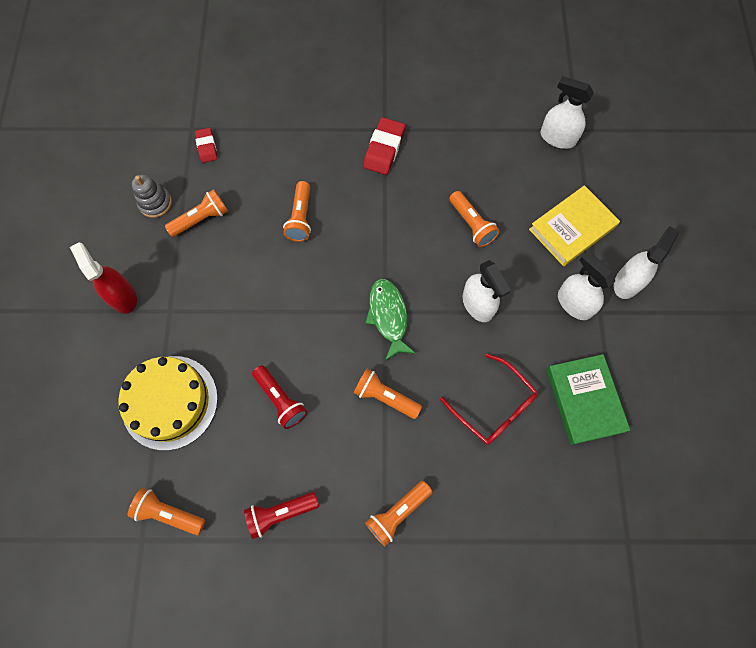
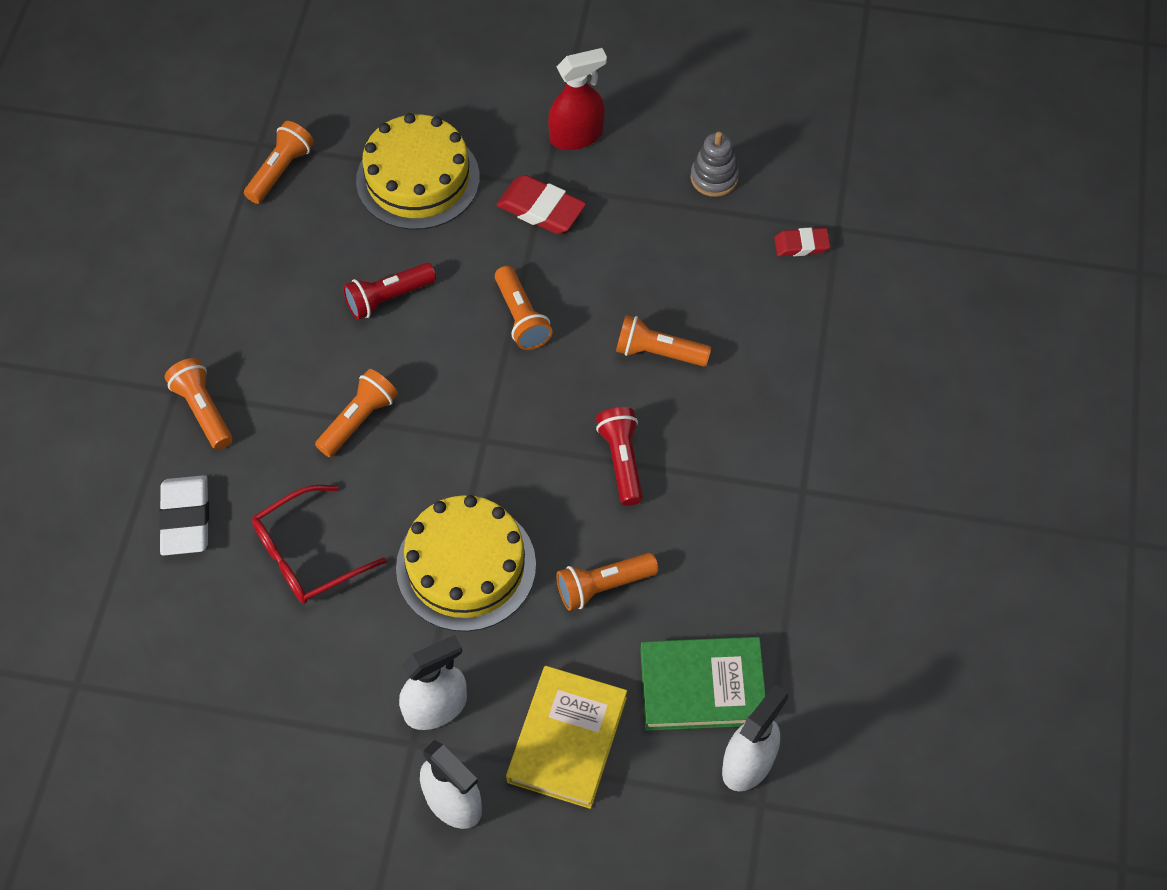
camera: 100 degrees right, 10 degrees down
(201, 219) = (678, 230): orange flashlight -> orange flashlight (521, 317)
(280, 513) = (244, 283): red flashlight -> red flashlight (622, 461)
(384, 149) = (764, 483): red eraser -> red eraser (541, 209)
(388, 316) = (475, 443): green fish -> none
(477, 305) = (466, 566): white spray bottle -> yellow cake
(487, 500) = (186, 519): none -> white eraser
(572, 228) = (567, 739): yellow book -> yellow book turned 45 degrees clockwise
(584, 400) = (282, 680): green book -> green book (702, 687)

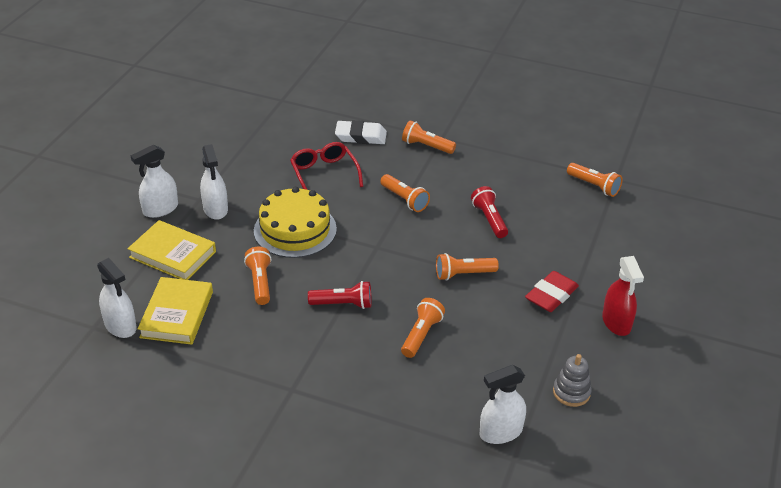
camera: 100 degrees right, 20 degrees down
(203, 410) = (426, 146): orange flashlight -> orange flashlight turned 135 degrees counterclockwise
(418, 179) = (583, 242): yellow cake -> none
(702, 687) = (177, 314): green book -> yellow book
(801, 245) = (500, 432): red eraser -> white spray bottle

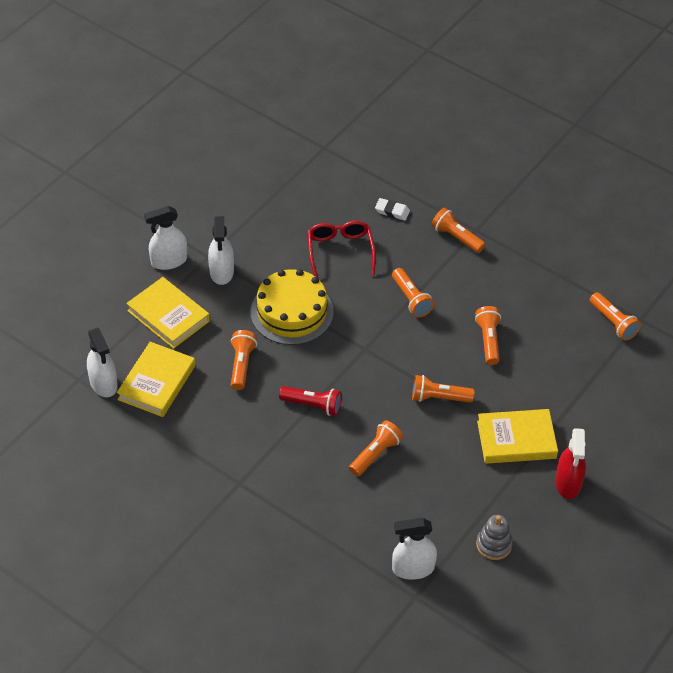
camera: 15 degrees right, 10 degrees up
(361, 136) = (392, 211): white eraser -> white eraser, size x0.62
(489, 219) = (488, 340): red flashlight -> orange flashlight
(551, 295) = (516, 440): red eraser -> yellow book

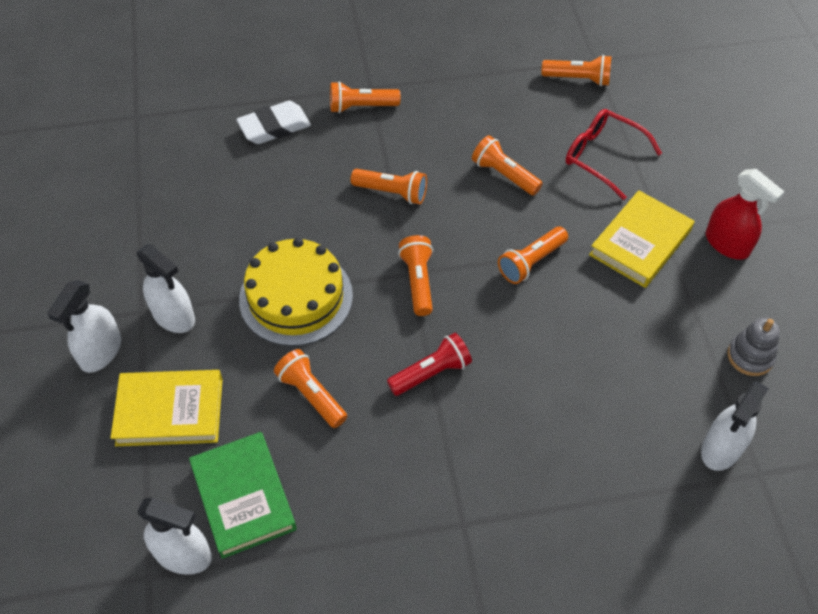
camera: 45 degrees left, 5 degrees up
(156, 382) = (243, 497): yellow book -> green book
(340, 251) = (271, 200): red glasses -> red glasses (602, 157)
(375, 454) = (547, 367): orange flashlight -> orange flashlight (418, 281)
(392, 211) = (274, 127): white eraser -> white eraser, size x1.62

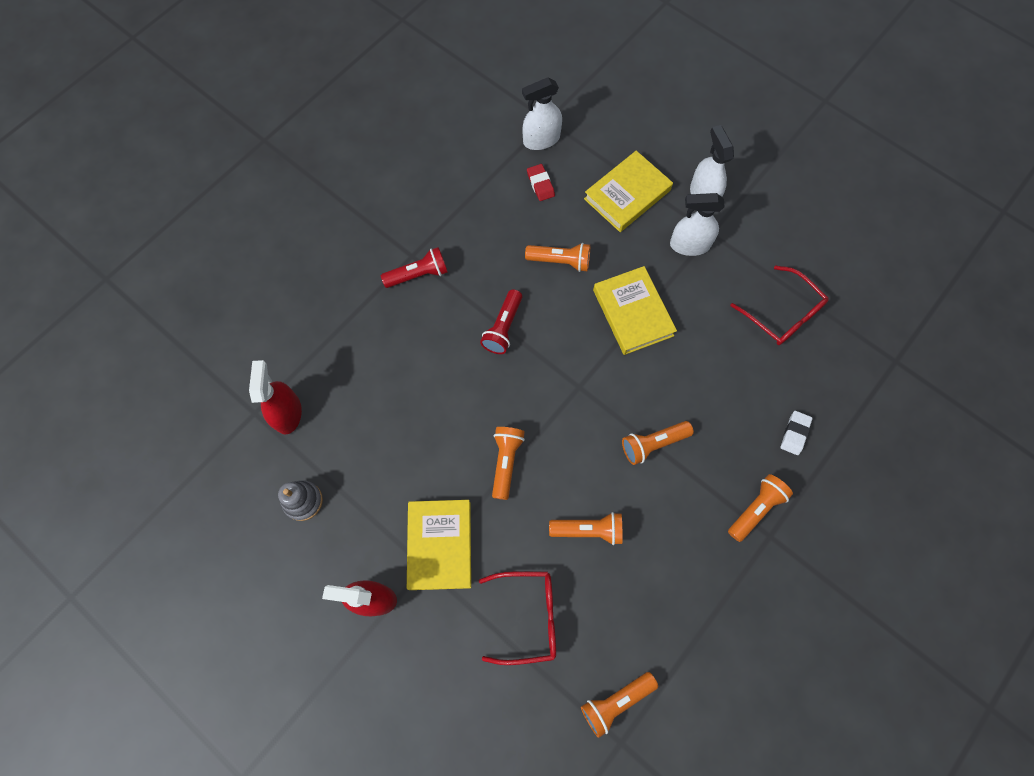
camera: 140 degrees right, 15 degrees up
(172, 204) = (782, 314): none -> red glasses
(243, 497) = (540, 184): green book -> red eraser
(274, 127) = (794, 433): white eraser -> white eraser, size x0.62
(296, 297) = (633, 313): yellow cake -> yellow book
(418, 281) = (568, 385): orange flashlight -> none
(473, 495) = (418, 275): none -> red flashlight
(721, 448) = (287, 413): white spray bottle -> red spray bottle

